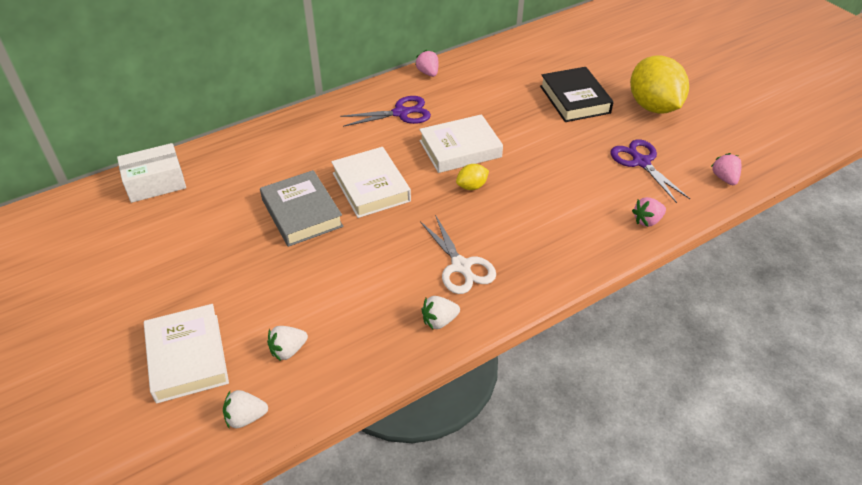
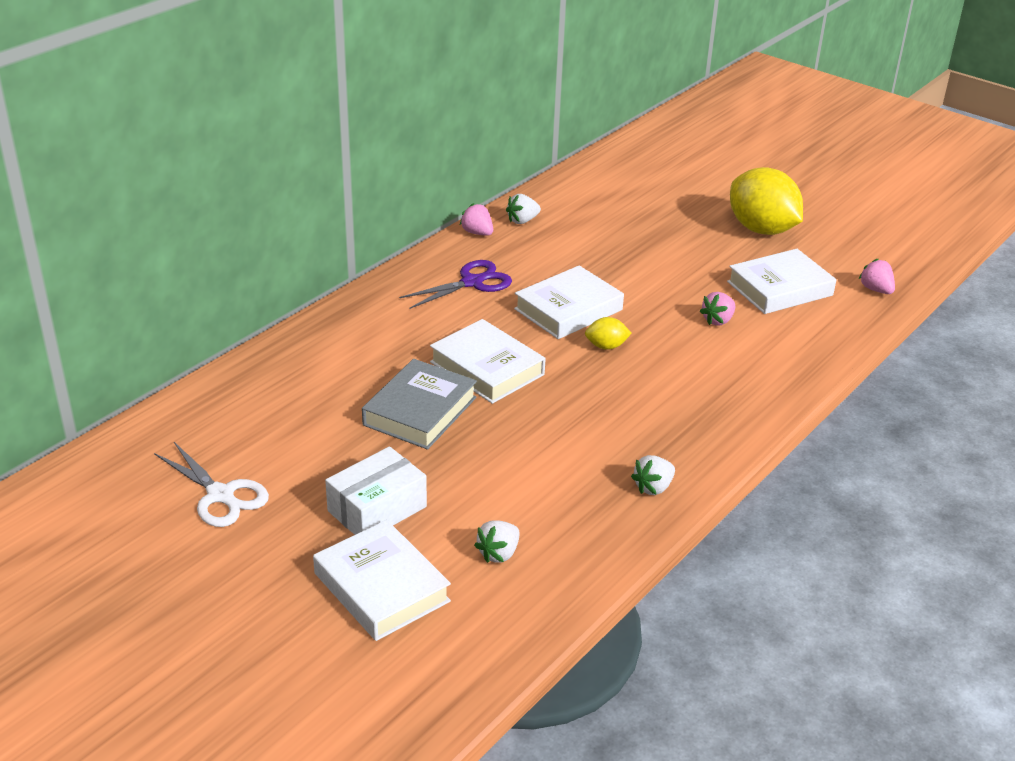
camera: 20 degrees left, 10 degrees down
(155, 183) = (205, 413): white box -> white box (377, 509)
(246, 417) = (493, 629): white strawberry -> white strawberry (522, 221)
(302, 213) = (420, 411): grey book -> grey book turned 75 degrees clockwise
(461, 267) = (644, 430): white scissors -> white scissors (221, 495)
(472, 186) = (606, 346): yellow lemon -> yellow lemon turned 45 degrees clockwise
(574, 99) = (669, 235): black book -> none
(641, 162) = (779, 288): purple scissors -> white book
(647, 221) = (819, 346): pink strawberry -> pink strawberry (718, 320)

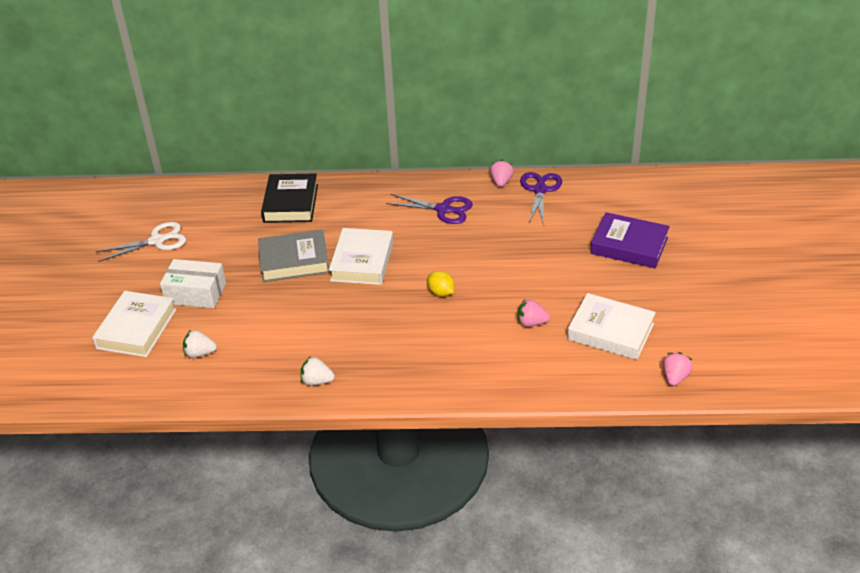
camera: 55 degrees right, 5 degrees up
(221, 495) = (157, 241): white scissors -> white scissors turned 120 degrees counterclockwise
(307, 366) = (291, 203): none -> black book
(522, 221) = (540, 190): white strawberry -> purple scissors
(568, 309) = (462, 258): white book -> none
(671, 222) = (629, 245): none -> purple book
(761, 229) = (680, 288): yellow lemon -> none

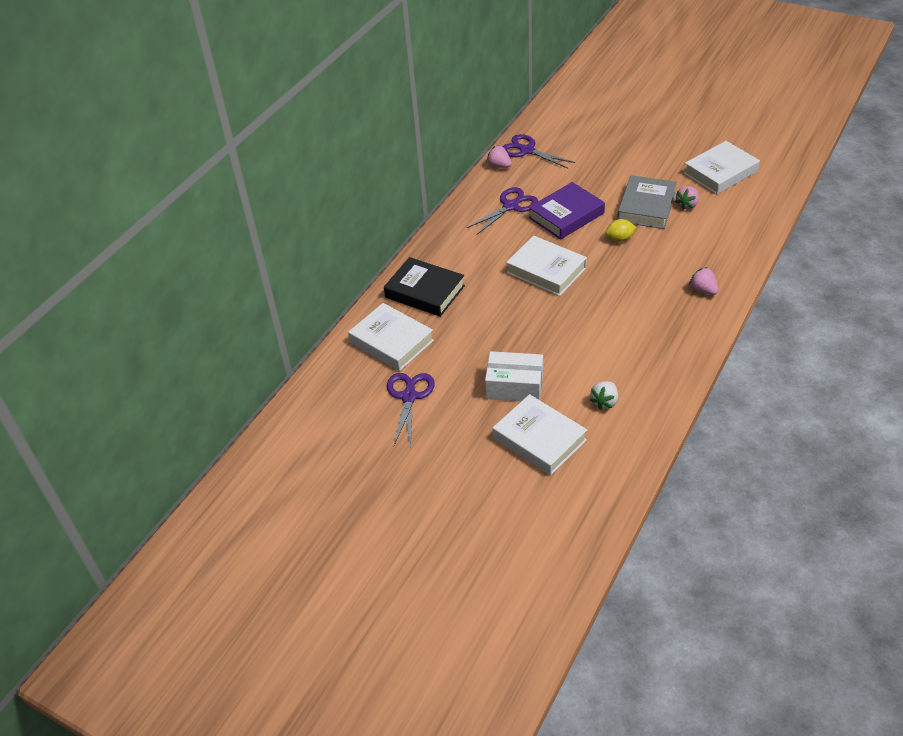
camera: 60 degrees left, 5 degrees up
(157, 241) = (409, 396): white scissors -> purple scissors
(196, 293) = (514, 386): white box -> white box turned 60 degrees clockwise
(218, 208) = (391, 341): none -> white book
(294, 261) = (514, 311): grey book -> grey book (646, 207)
(317, 381) = (686, 337): white strawberry -> none
(629, 245) = (629, 132): purple book -> purple book (566, 215)
(675, 377) = (785, 161): pink strawberry -> pink strawberry (703, 290)

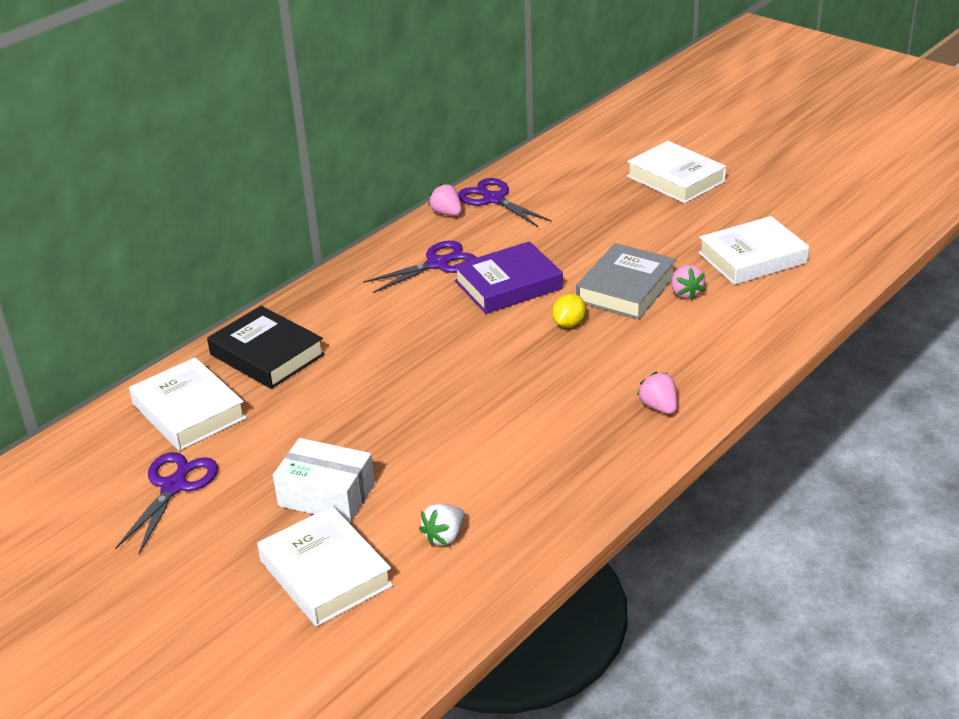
camera: 10 degrees right, 10 degrees down
(546, 270) = (446, 350): white book -> white book (675, 179)
(619, 239) = (569, 324): yellow lemon -> yellow lemon turned 60 degrees counterclockwise
(687, 205) = (685, 293): pink strawberry -> pink strawberry turned 60 degrees counterclockwise

